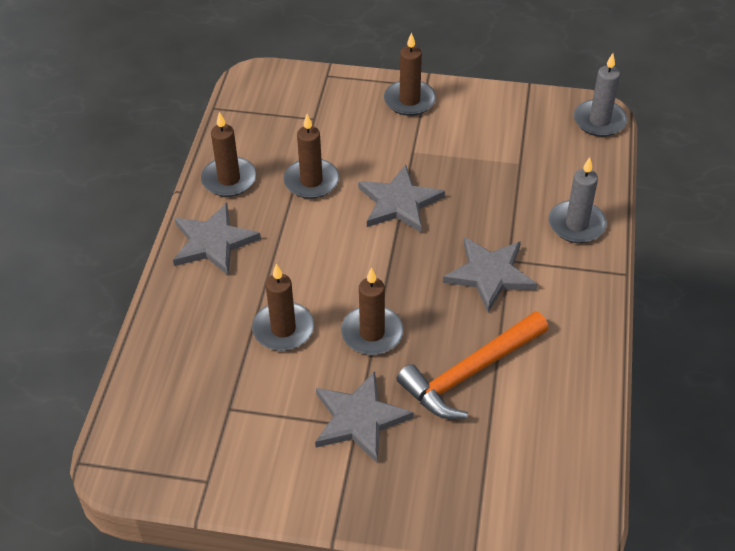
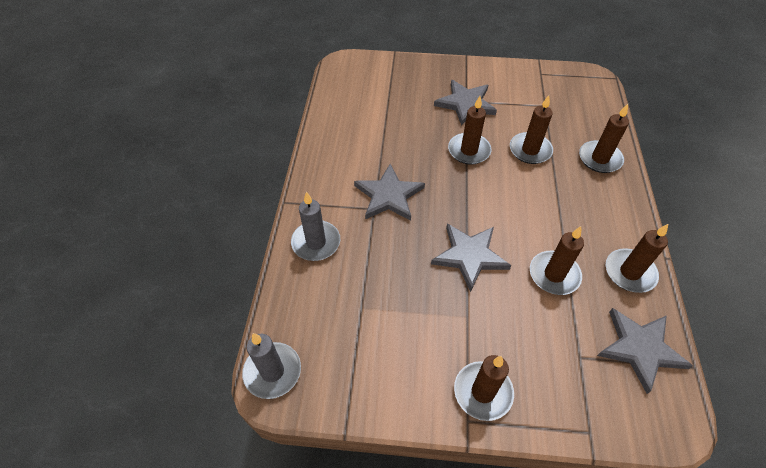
camera: 175 degrees right, 5 degrees up
(190, 311) = (599, 159): none -> brown candle
(213, 242) = (611, 211): grey star -> grey star (640, 348)
(470, 373) = (400, 130): orange hammer -> none

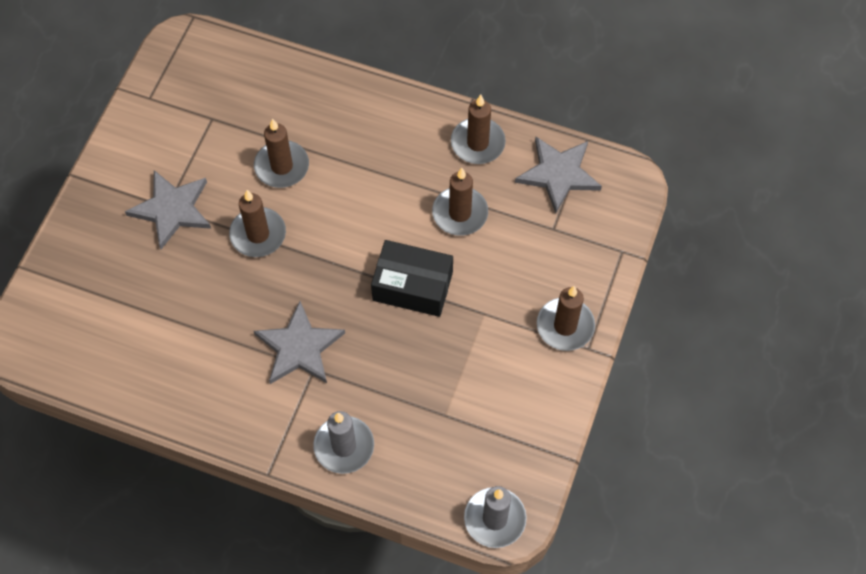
camera: 75 degrees left, 10 degrees up
(469, 256) = (412, 286): grey star -> black box
(599, 159) = (321, 99): brown candle -> none

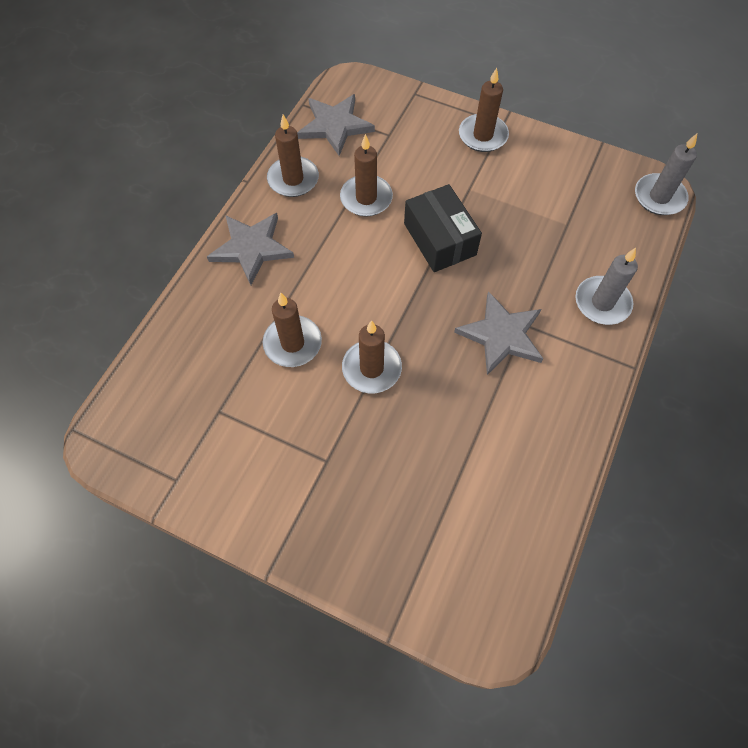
camera: 85 degrees left, 0 degrees up
(172, 209) = (331, 455): grey star -> grey star (251, 248)
(412, 286) = (439, 239): black box -> black box turned 45 degrees counterclockwise

